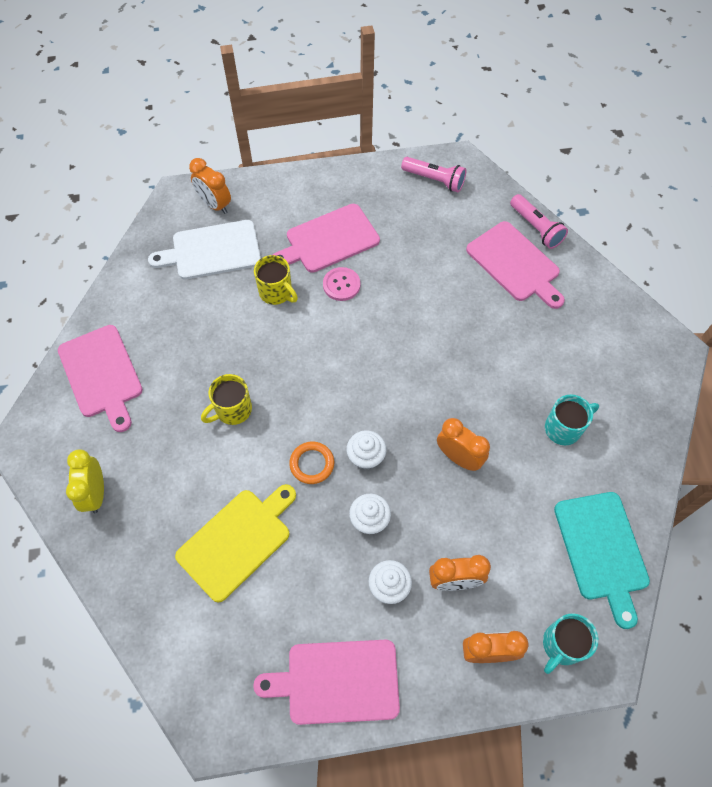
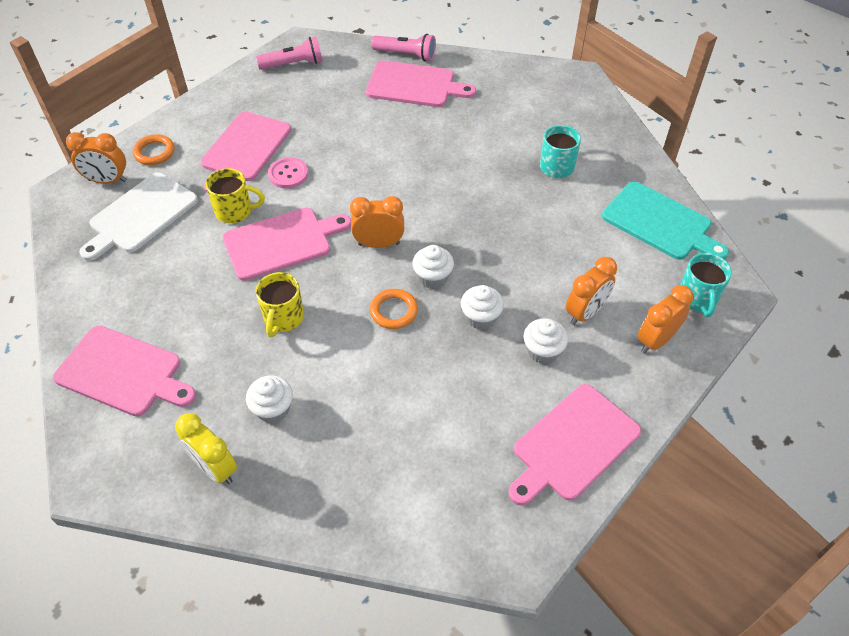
camera: 40 degrees left, 10 degrees down
(166, 478) = (273, 409): none -> white cupcake
(237, 541) = (388, 409): yellow cutting board -> none
(265, 200) = (154, 152): none -> orange ring
(285, 344) = (282, 243): none -> pink cutting board
(459, 457) = (503, 231): orange clock -> orange clock (379, 244)

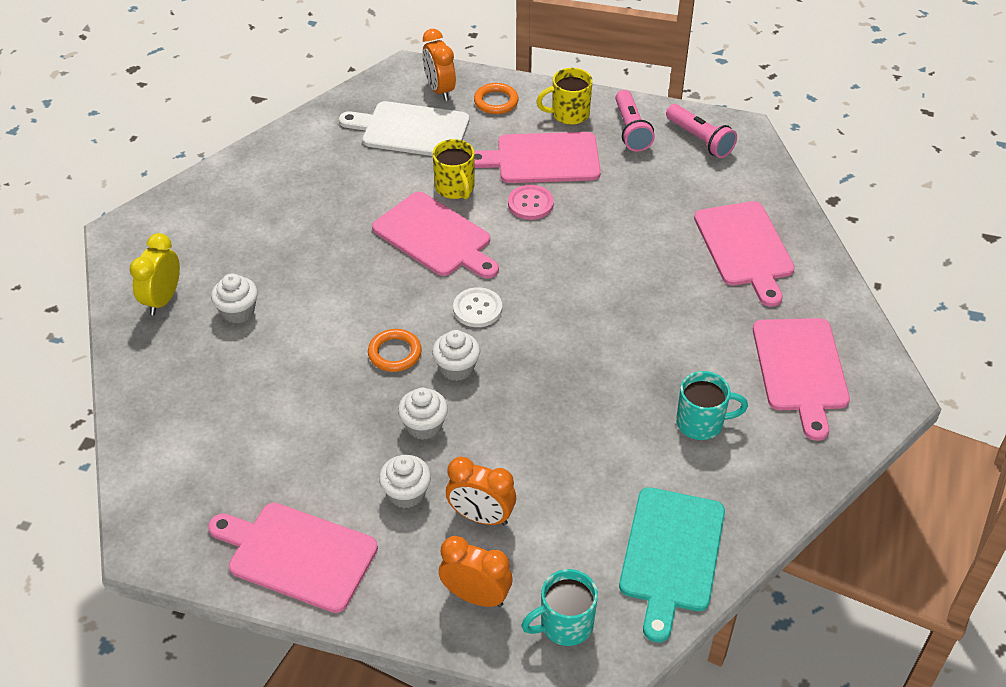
camera: 65 degrees right, 5 degrees down
(123, 372) = (231, 201): pink cutting board -> pink cutting board (800, 369)
(283, 318) = (342, 276): yellow mug -> yellow mug (569, 114)
(379, 244) = (477, 309): orange clock -> white button
(406, 55) = (793, 221): pink flashlight -> pink flashlight (631, 130)

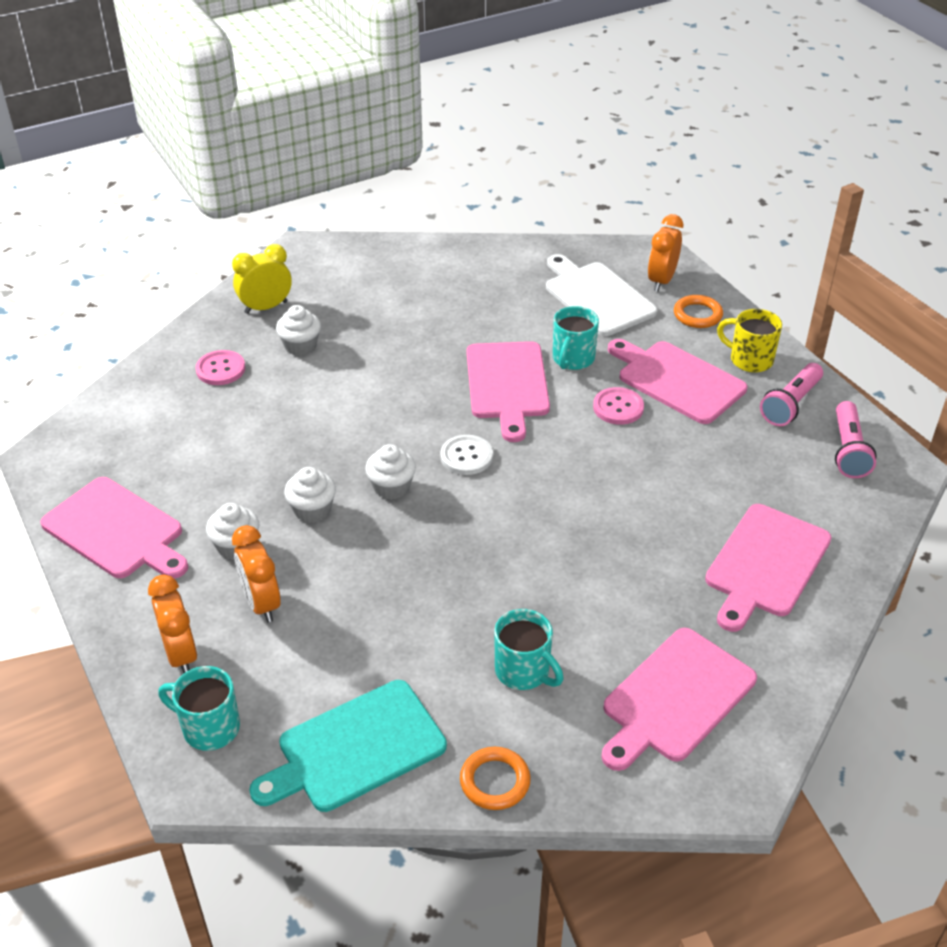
camera: 45 degrees right, 5 degrees down
(198, 374) = (220, 369): none -> pink button
(297, 555) = (116, 531): pink cutting board -> pink cutting board turned 150 degrees clockwise
(395, 353) = (363, 446): orange ring -> orange ring (495, 781)
(455, 188) = (572, 359): yellow mug -> turquoise mug

